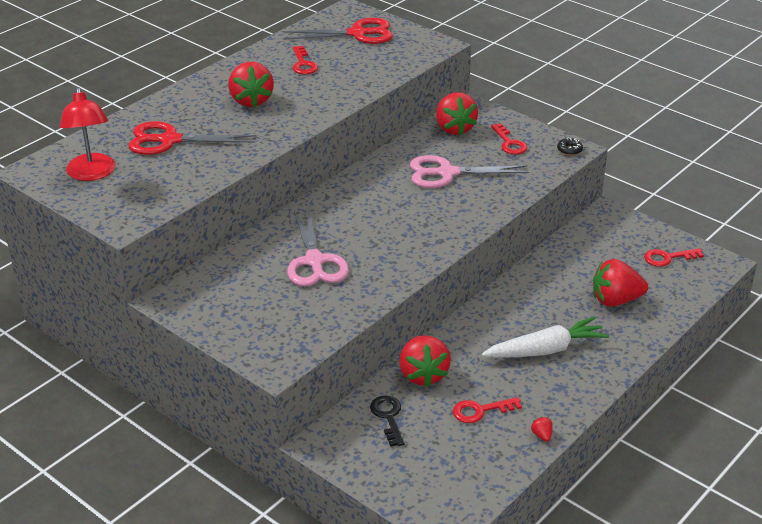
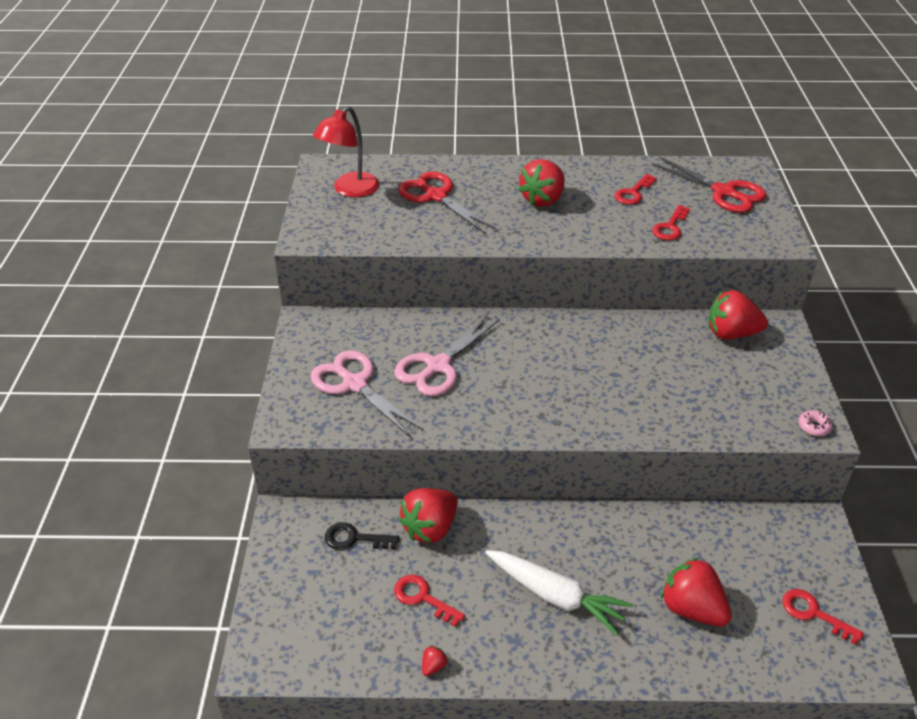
camera: 50 degrees right, 5 degrees up
(388, 417) = (354, 539): black key -> black key turned 120 degrees counterclockwise
(447, 173) = (659, 368): pink scissors -> pink scissors (354, 384)
(454, 129) = (731, 334): red strawberry -> red strawberry turned 60 degrees clockwise
(509, 143) = (763, 380): red key -> red key (670, 227)
(569, 150) = (814, 427): black donut -> pink donut

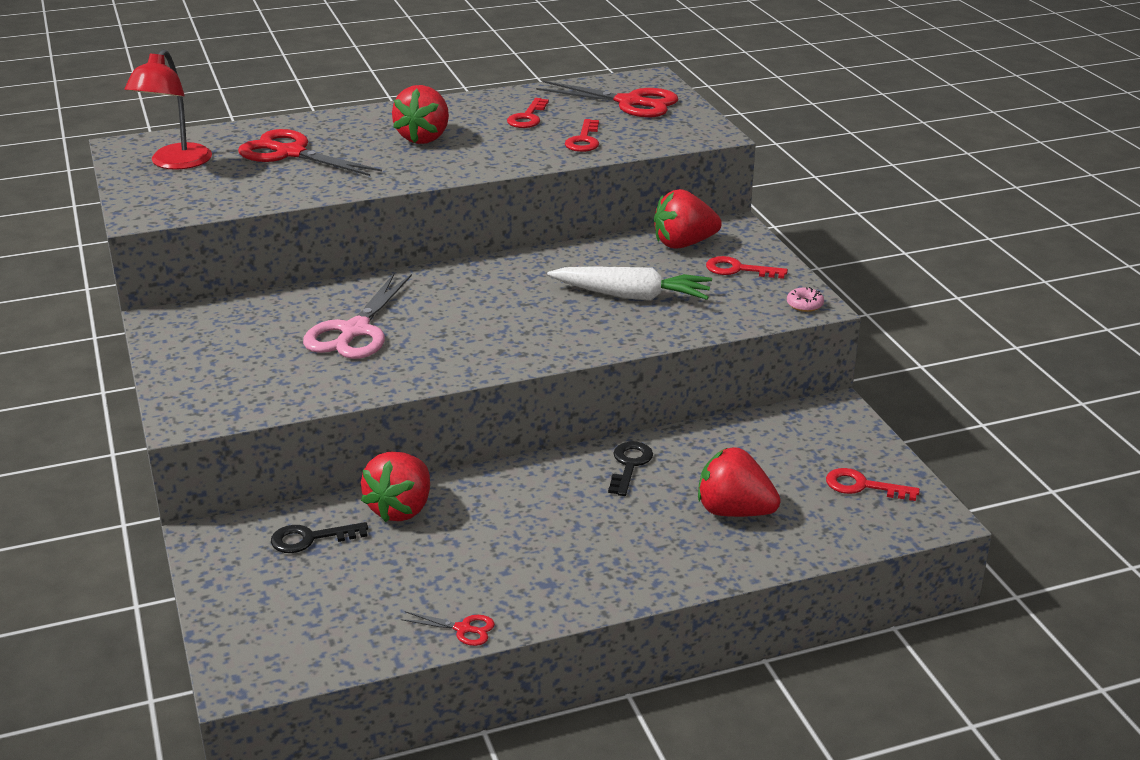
camera: 20 degrees left, 10 degrees down
(354, 384) = (257, 366): pink scissors -> none
(423, 598) = (421, 573): red key -> red key (738, 269)
(433, 666) = (463, 629): red strawberry -> red scissors
(556, 596) = (579, 535): white carrot -> white carrot (632, 296)
(621, 533) = (629, 465): none -> black key

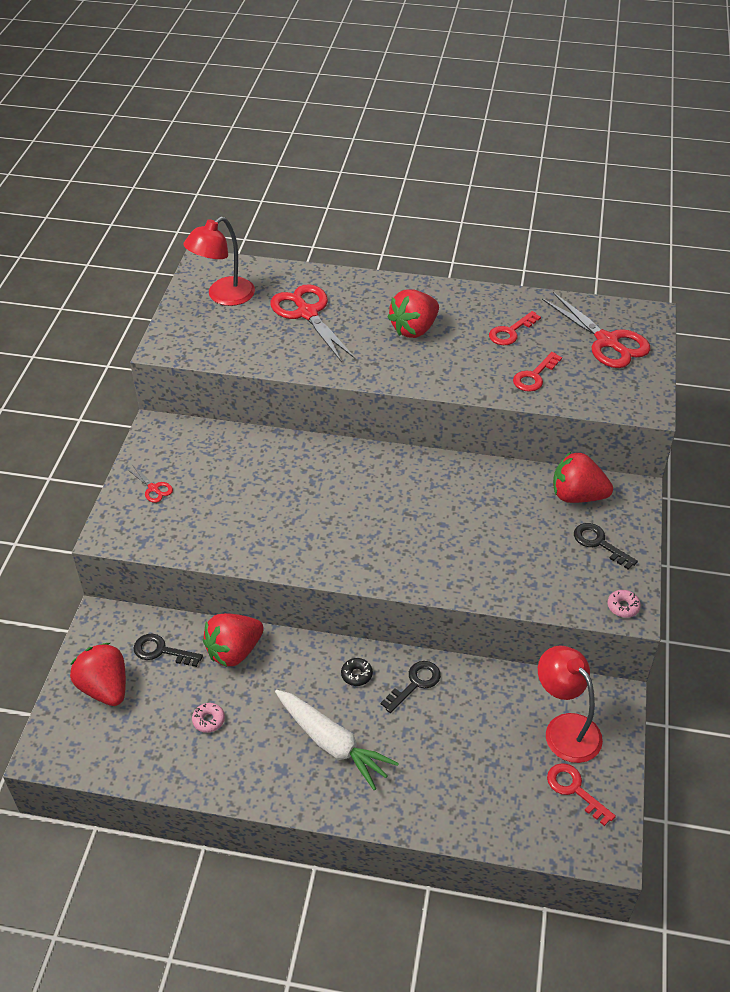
camera: 30 degrees right, 15 degrees up
(355, 331) = (271, 493): pink scissors -> none
(424, 575) = (208, 720): none -> pink donut
(463, 629) = (201, 782): red scissors -> red scissors (153, 488)
(560, 480) = (356, 675): none -> black donut
(632, 296) = (493, 539): white carrot -> white carrot (332, 743)
(734, 511) = (458, 766): red strawberry -> red strawberry (105, 688)
(738, 269) = (599, 543): red key -> black key
(810, 446) = (565, 728): none -> red lamp

